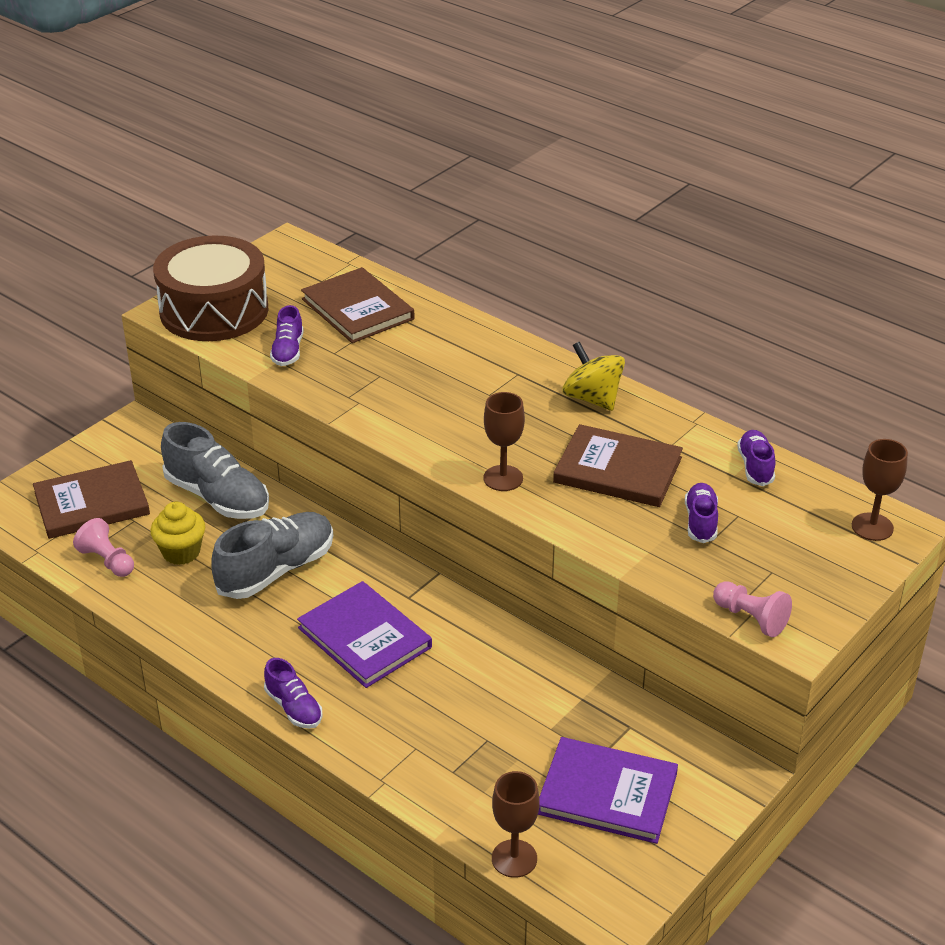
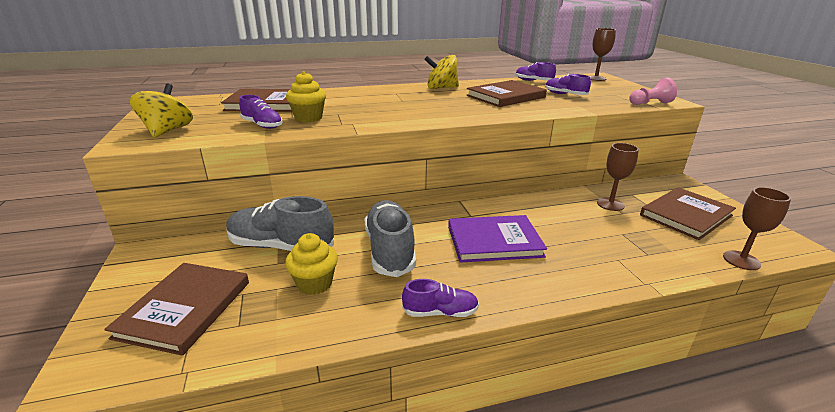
camera: 55 degrees left, 10 degrees down
(107, 561) = (268, 328): pink pawn -> none
(214, 310) = (167, 131): brown drum -> yellow spinning top
(217, 497) = (281, 246): grey shoe -> grey shoe turned 150 degrees counterclockwise
(294, 708) = (545, 294): purple shoe -> purple shoe (440, 312)
(342, 365) = (308, 118): none -> yellow cupcake
(503, 478) = (481, 113): brown goblet -> brown goblet (610, 204)
(607, 793) = (686, 215): purple book -> brown book

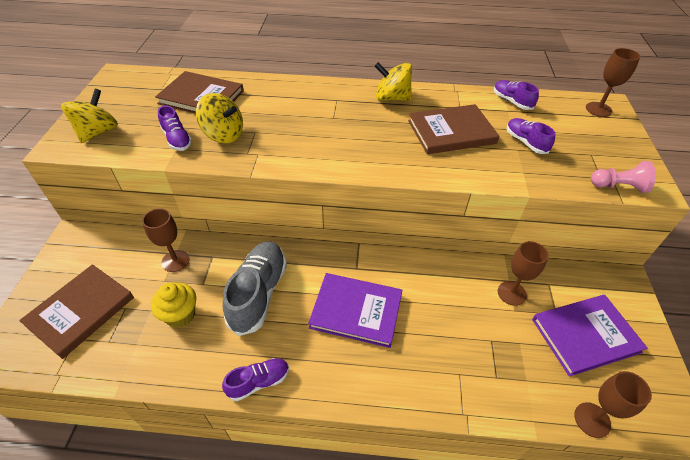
camera: 20 degrees right, 20 degrees up
(281, 246) = (175, 261): grey shoe -> brown goblet
(308, 118) = (224, 135): yellow cupcake -> yellow spinning top
(440, 312) = (258, 382): purple shoe -> purple shoe turned 45 degrees counterclockwise
(686, 215) = (585, 335): brown book -> purple book

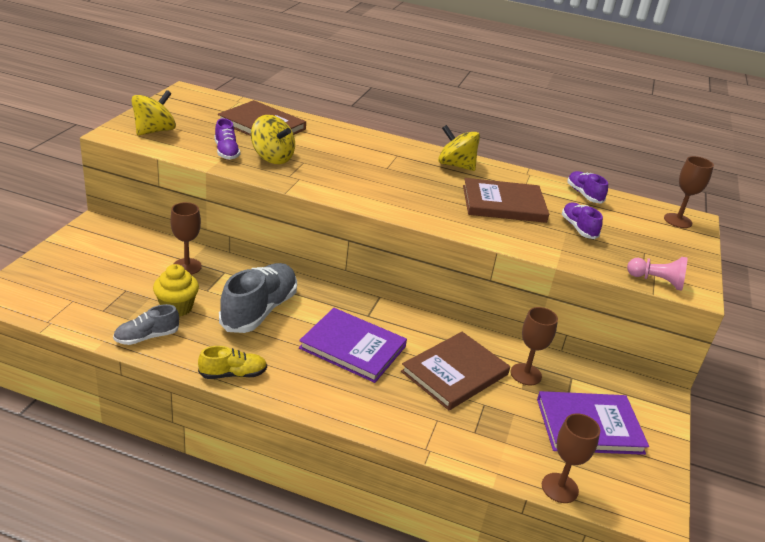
camera: 10 degrees right, 15 degrees down
(80, 311) = (84, 282): brown book -> brown book (455, 373)
(162, 362) = (147, 337): none -> grey shoe
(258, 382) = (233, 374): purple shoe -> yellow shoe

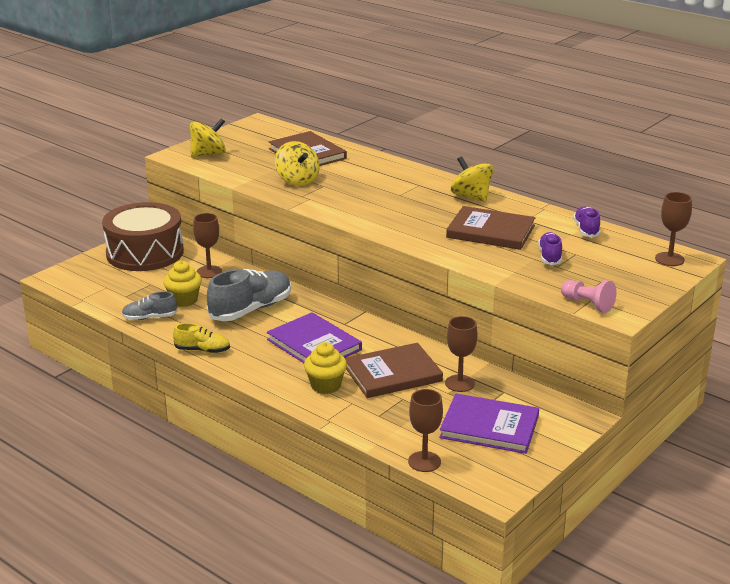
camera: 25 degrees right, 5 degrees down
(100, 249) = (145, 253): none -> brown drum
(226, 152) = (260, 174): purple shoe -> none
(396, 401) = (325, 386): none -> yellow cupcake

